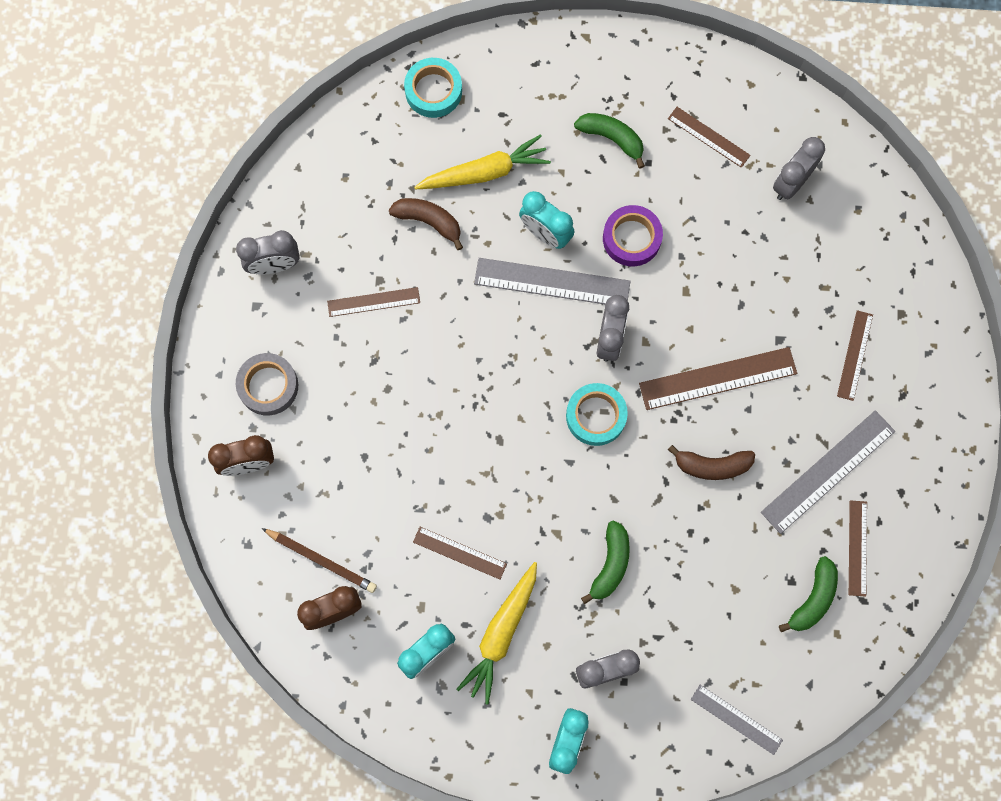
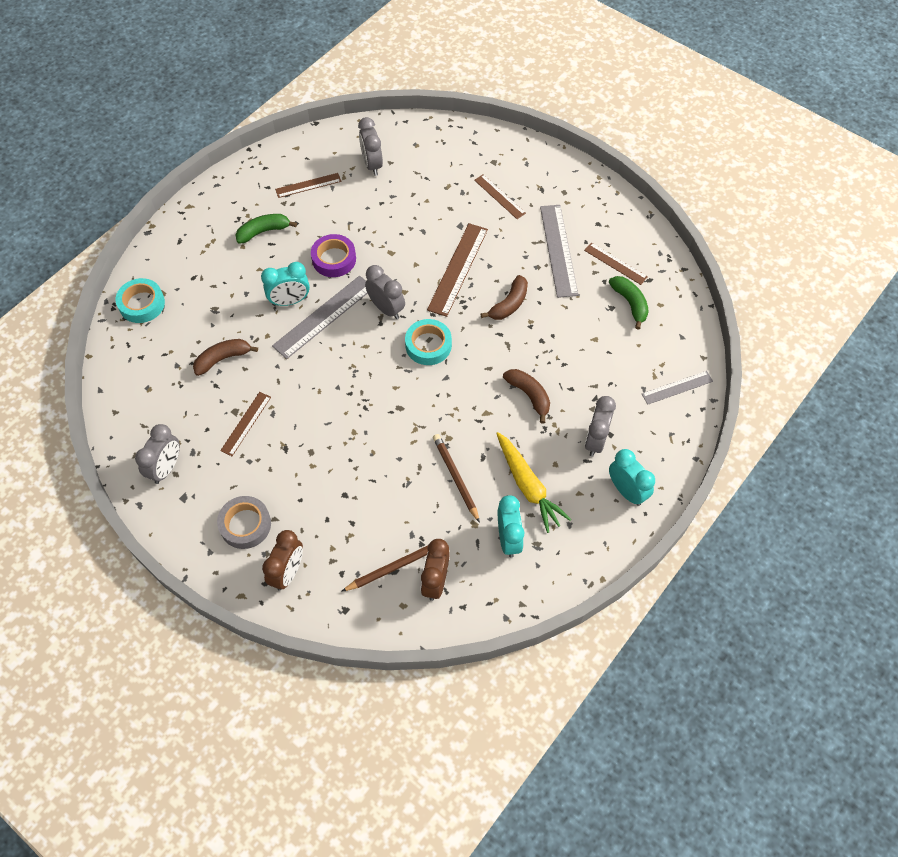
camera: 55 degrees left, 15 degrees down
(459, 553) = (455, 477): brown ruler -> brown pencil
(485, 172) = (221, 309): yellow carrot -> none
(610, 564) = (529, 395): green banana -> brown banana

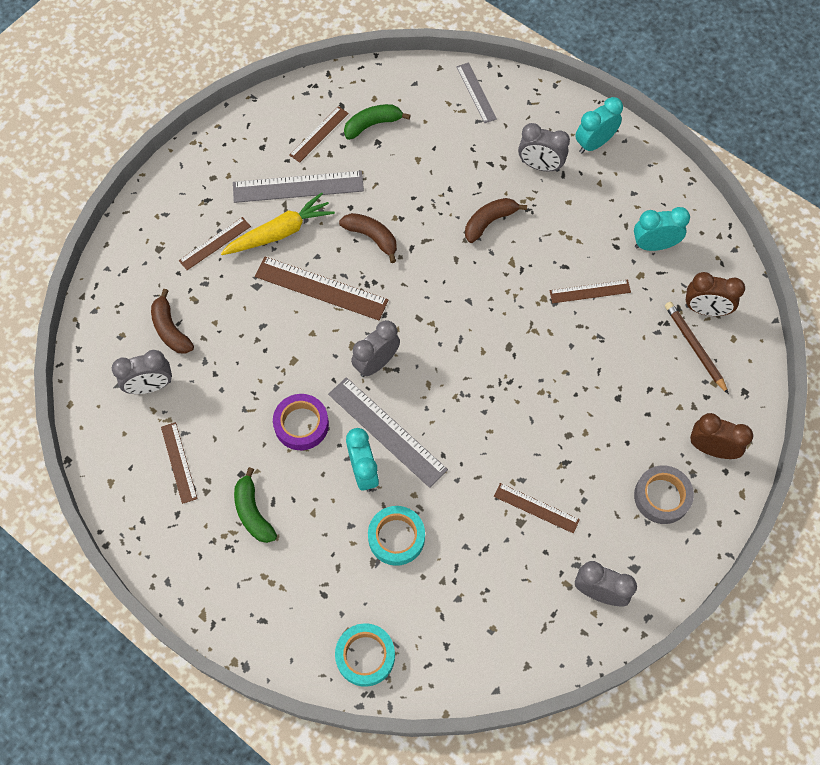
camera: 90 degrees left, 5 degrees up
(223, 359) = (448, 543): brown banana -> brown banana (170, 329)
(428, 345) = (427, 318): turquoise tape -> turquoise tape (396, 537)
(455, 477) = (590, 291): brown pencil -> brown ruler
(528, 486) = (595, 226): yellow carrot -> yellow carrot (280, 232)

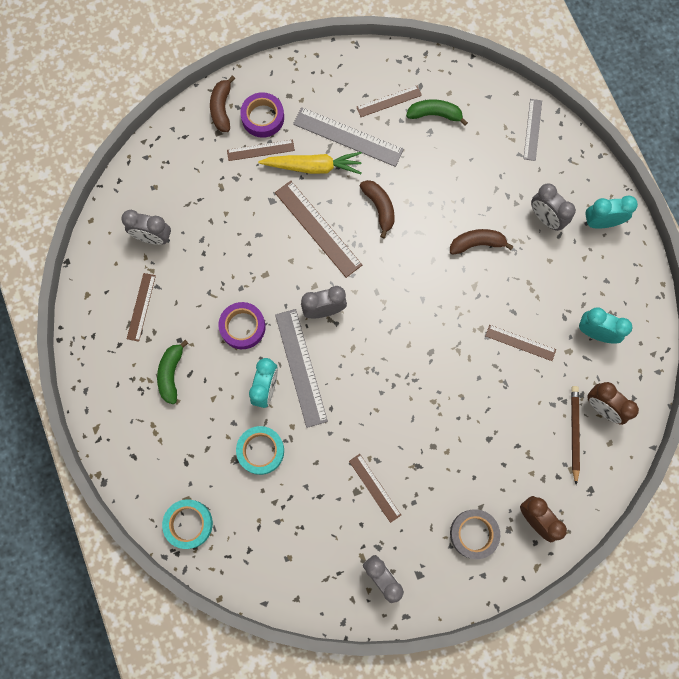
camera: 30 degrees right, 10 degrees up
(170, 329) = (191, 201): brown banana -> brown banana (222, 108)
(198, 211) = (263, 118): none -> purple tape

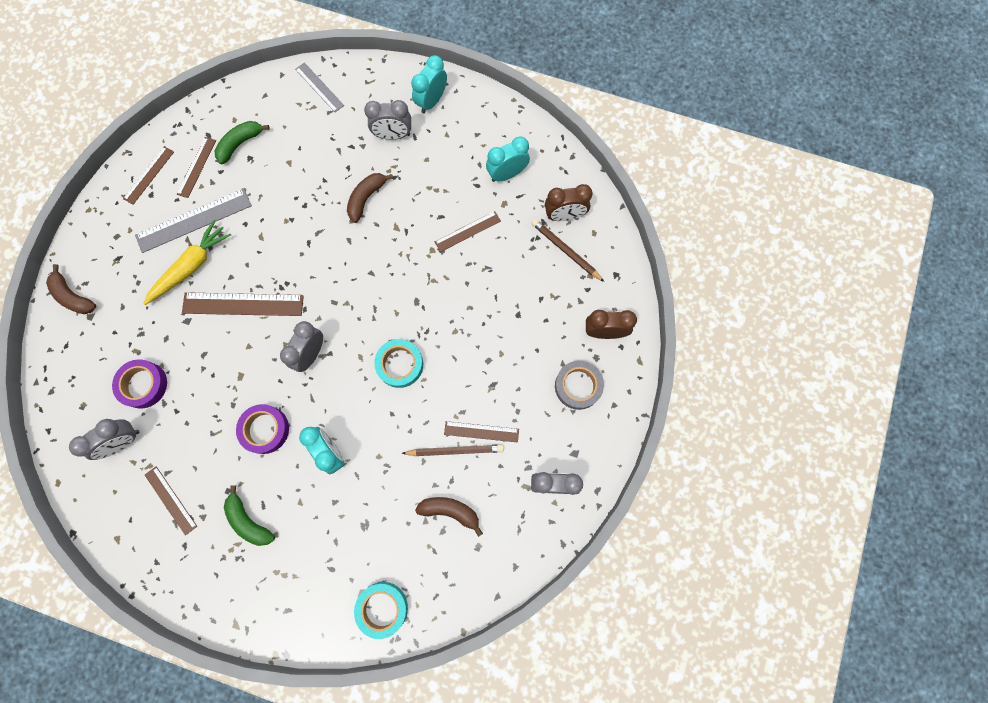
camera: 50 degrees left, 0 degrees up
(260, 150) = (138, 295): brown ruler -> brown ruler (149, 175)
(260, 451) = (375, 498): turquoise tape -> turquoise tape (400, 364)
(263, 118) = (113, 271): purple tape -> purple tape (143, 385)
(300, 367) = (339, 410): grey ruler -> none
(344, 480) = (455, 450): none -> brown pencil
(379, 208) = (272, 244): brown banana -> brown banana (450, 511)

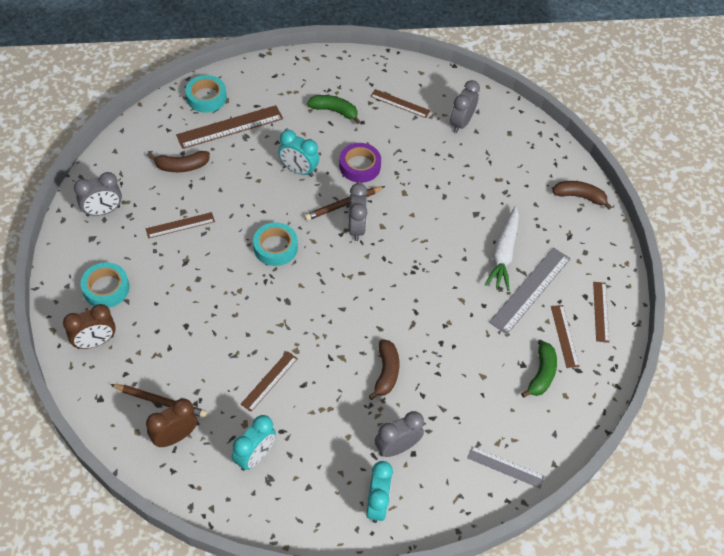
camera: 150 degrees right, 20 degrees down
(143, 385) = (475, 160): purple tape -> none
(191, 266) = (503, 253): yellow carrot -> white carrot
(243, 304) = (438, 242): brown ruler -> brown ruler (230, 127)
(455, 450) = (196, 205): brown pencil -> brown pencil (343, 205)
(578, 386) = (106, 288): grey tape -> turquoise tape

